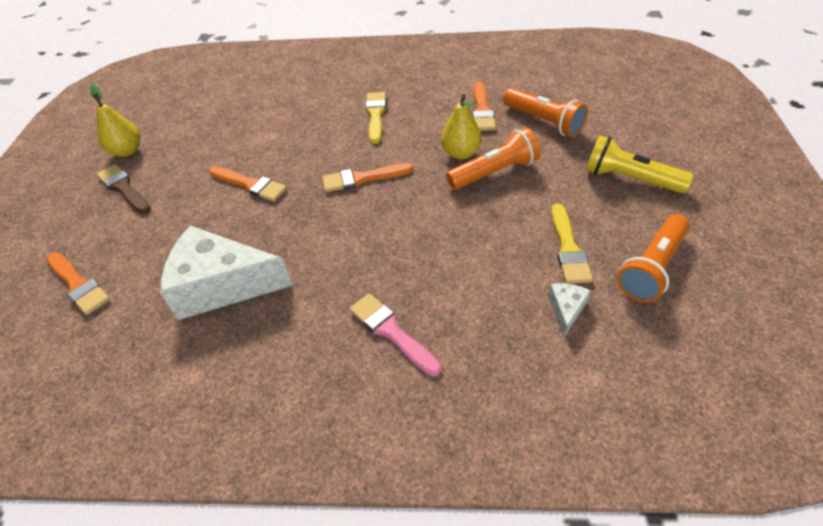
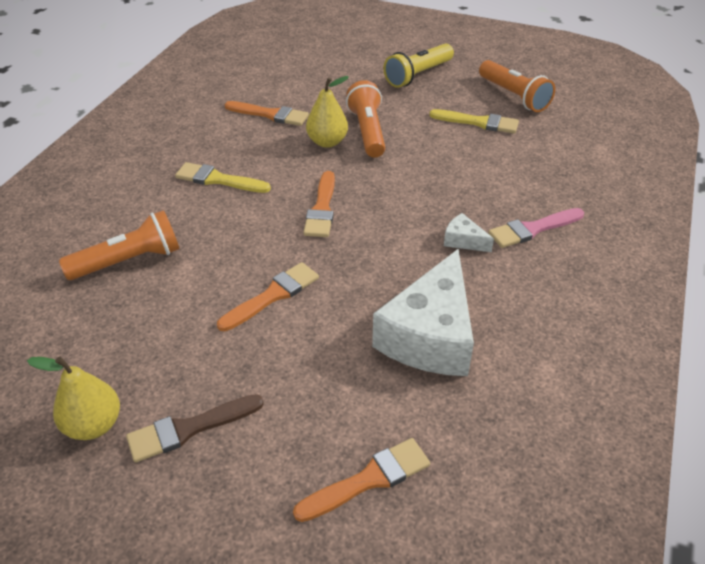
camera: 75 degrees left, 5 degrees down
(543, 122) = (316, 89): orange flashlight -> orange flashlight (129, 261)
(566, 309) = (539, 141): white cheese -> white cheese (463, 240)

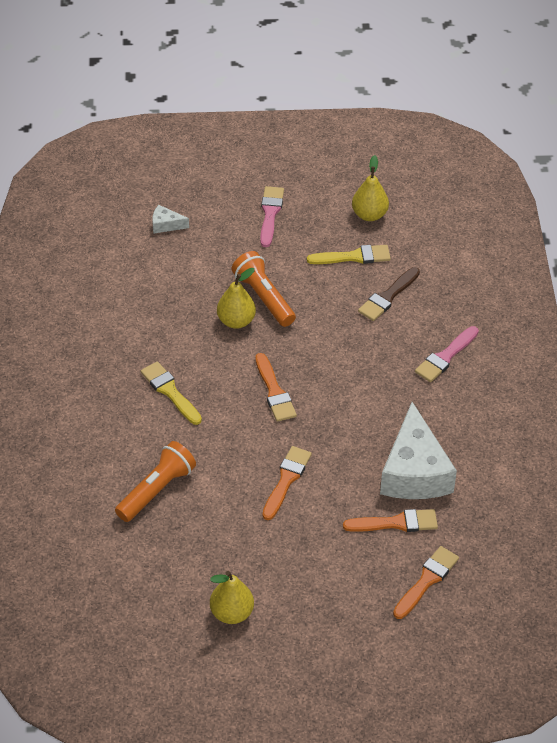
camera: 25 degrees left, 5 degrees up
(189, 429) = (296, 592): brown brush -> brown brush (388, 297)
(218, 179) = (170, 391): yellow brush -> yellow brush turned 60 degrees clockwise
(270, 115) = (165, 305): orange brush -> orange brush (396, 523)
(418, 75) = (270, 213): yellow flashlight -> pink brush
(463, 240) = (399, 385): white cheese -> white cheese (166, 225)
(514, 96) = (369, 215): orange flashlight -> yellow pear

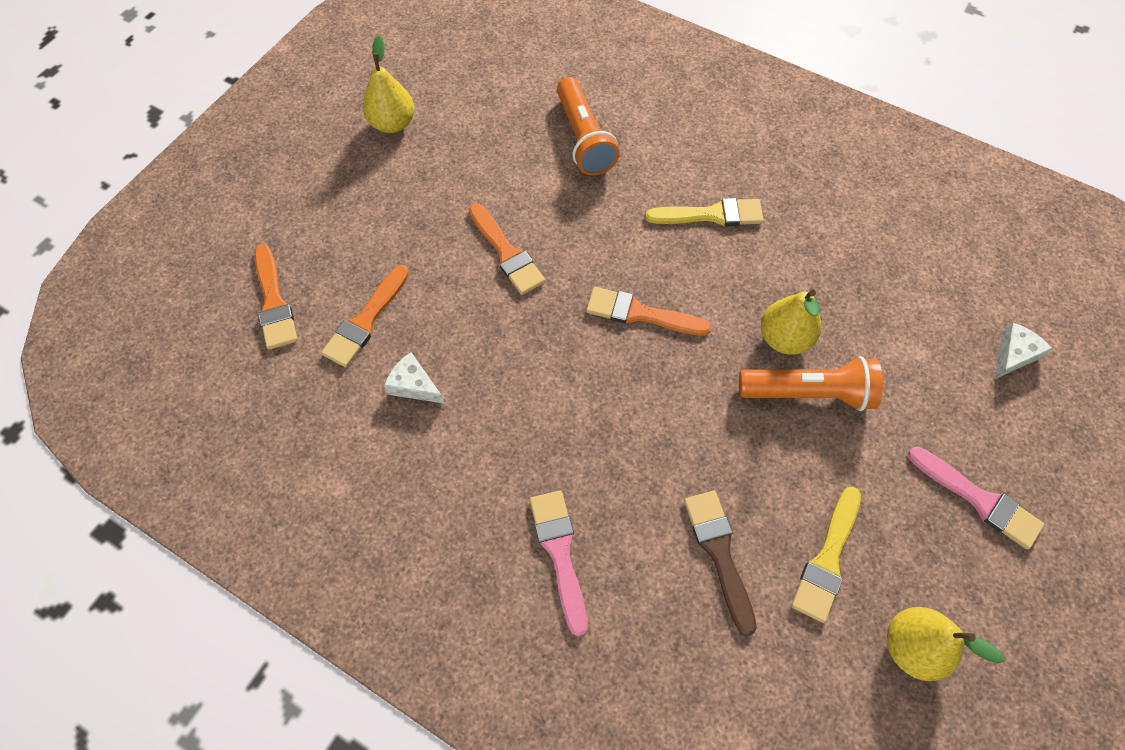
camera: 125 degrees right, 15 degrees up
(414, 472) = (414, 385): white cheese -> white cheese, size x0.42

